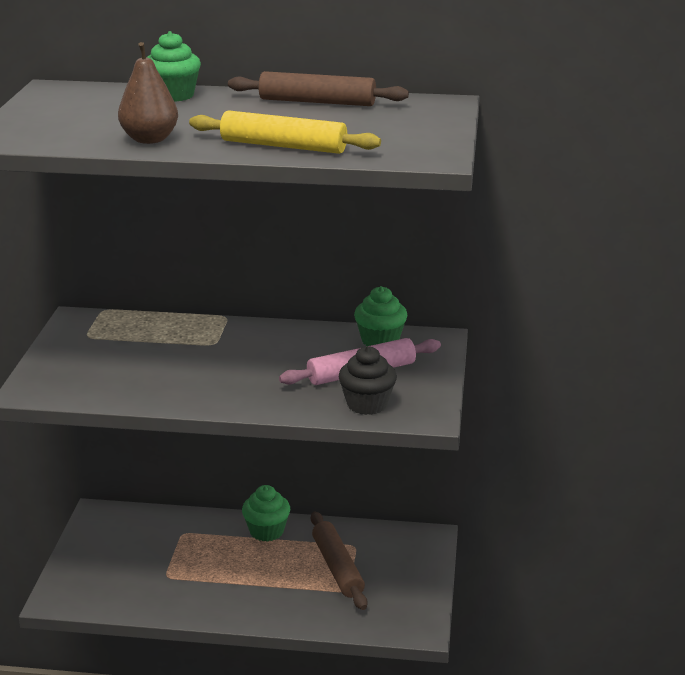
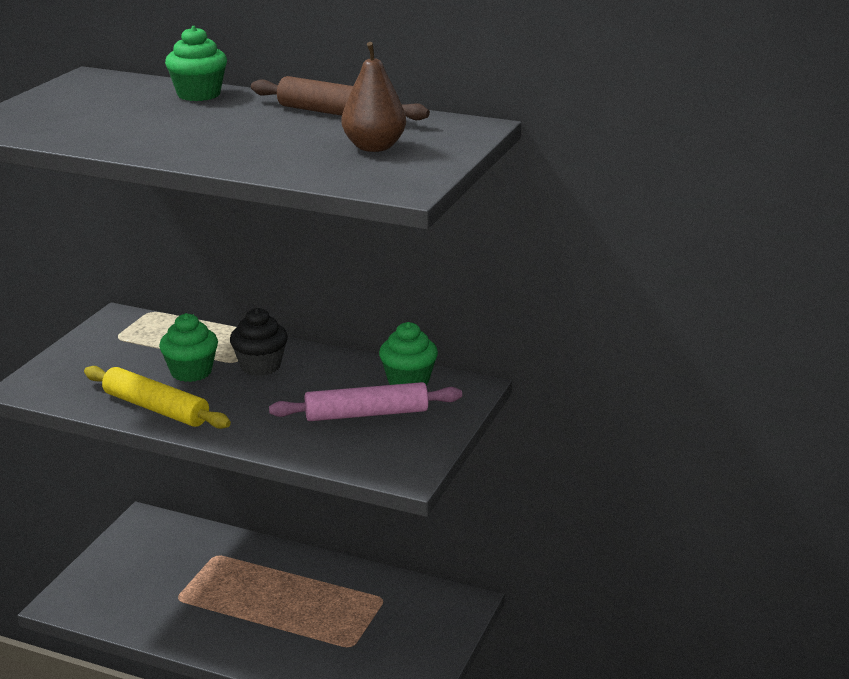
camera: 15 degrees right, 0 degrees up
(149, 139) = (128, 139): brown pear -> brown pear (374, 147)
(266, 531) = (300, 567): green cupcake -> green cupcake (191, 372)
(283, 146) = (255, 159): yellow rolling pin -> yellow rolling pin (155, 408)
(337, 567) = (353, 619): brown rolling pin -> none
(367, 404) = (350, 450): black cupcake -> black cupcake (260, 366)

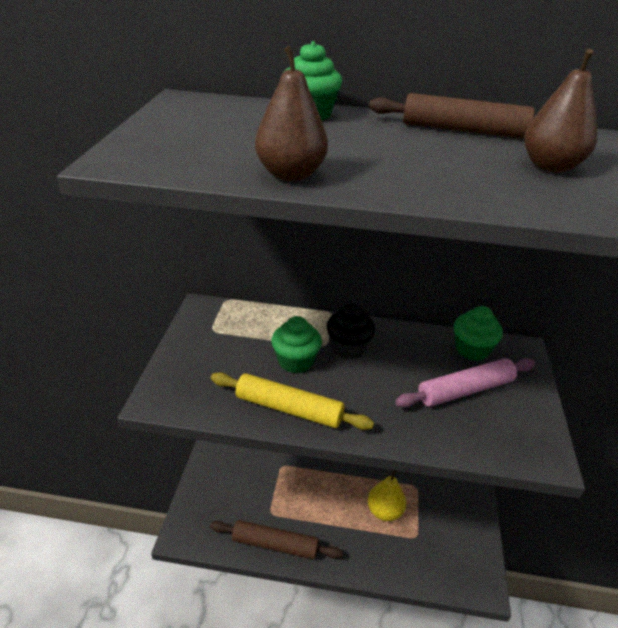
camera: 15 degrees left, 10 degrees up
(120, 142) = (290, 174): none -> brown pear
(167, 627) = (275, 544): none -> brown rolling pin
(324, 616) = (384, 511): none -> yellow pear

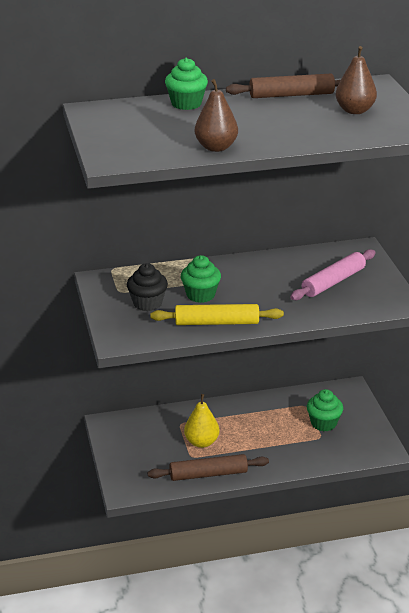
camera: 20 degrees left, 5 degrees down
(348, 348) = (234, 277): black cupcake -> black cupcake (147, 303)
(384, 511) = (286, 428): yellow pear -> yellow pear (201, 442)
(472, 349) = (326, 256): green cupcake -> green cupcake (323, 423)

